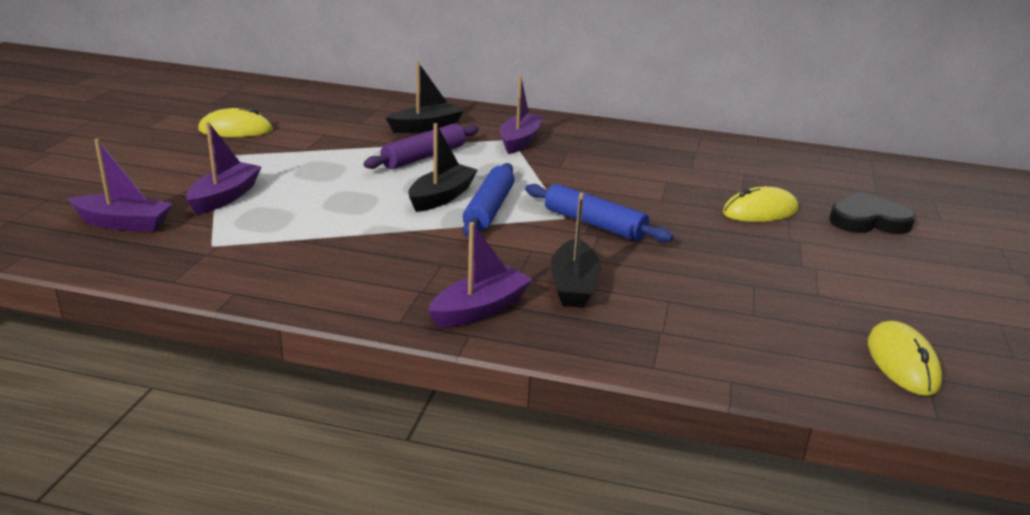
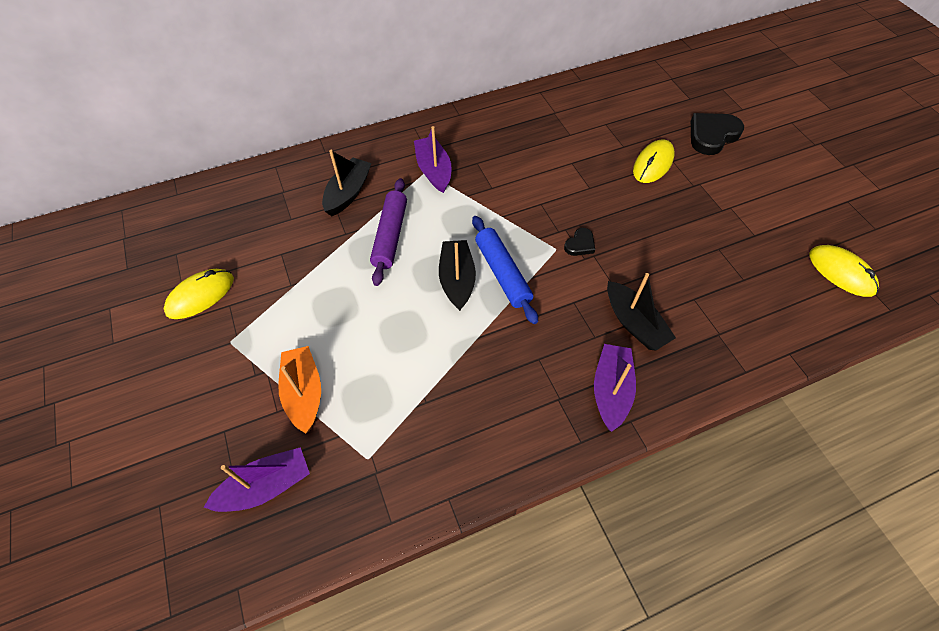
camera: 35 degrees left, 30 degrees up
(225, 197) = (304, 393): purple boat -> orange boat
(594, 224) = (580, 244): blue rolling pin -> black heart

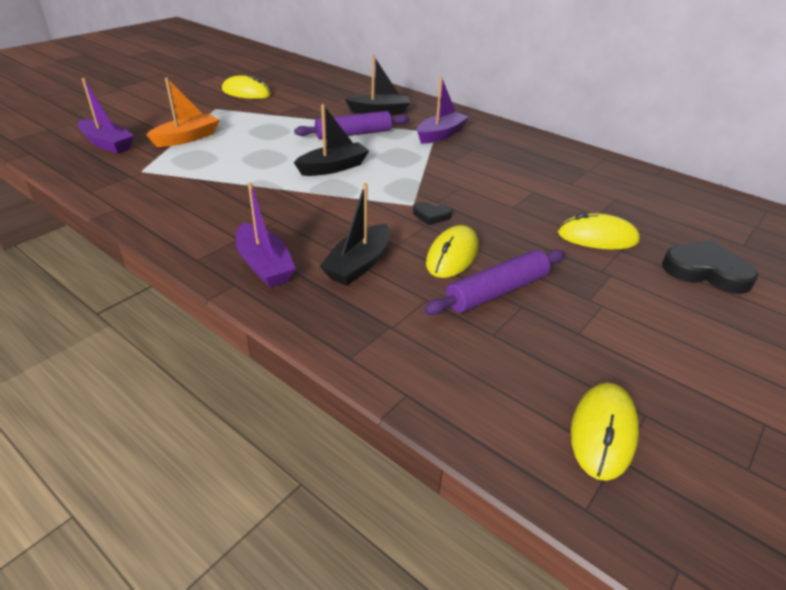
camera: 60 degrees right, 20 degrees down
(502, 273) = (358, 185): blue rolling pin -> none
(611, 390) = (264, 265): purple boat -> purple boat turned 75 degrees clockwise
(644, 258) = (452, 255): none -> yellow mouse
(698, 254) = (497, 291): none -> purple rolling pin

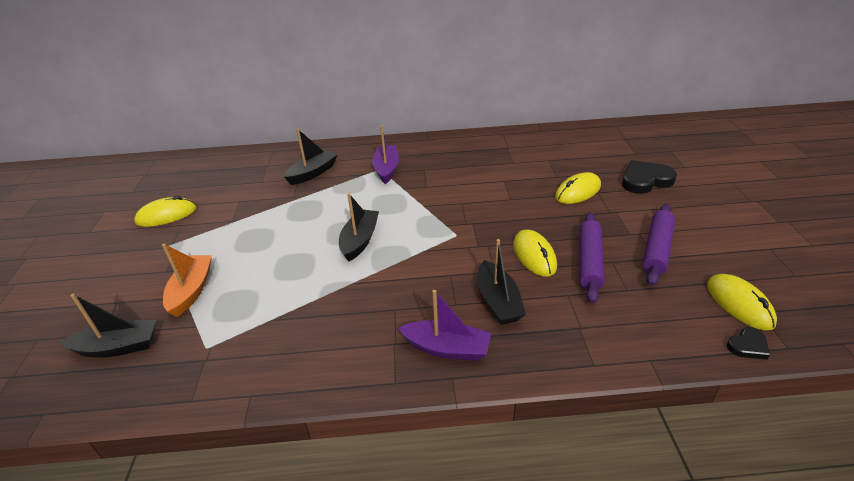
camera: 40 degrees left, 0 degrees up
(107, 144) = (118, 347): purple boat -> black boat
(353, 134) = (326, 203): purple rolling pin -> purple rolling pin (657, 249)
(431, 215) = (479, 235): black heart -> black heart (748, 346)

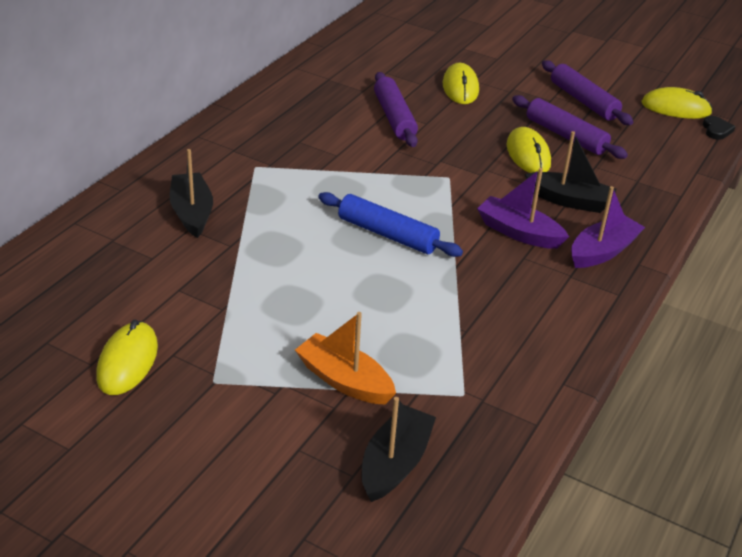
camera: 60 degrees left, 0 degrees up
(360, 240) = (387, 234): black boat -> blue rolling pin
(386, 169) = (262, 162): purple boat -> purple boat (518, 232)
(498, 185) = (394, 117): none -> purple rolling pin
(534, 255) = (528, 155): yellow mouse -> yellow mouse turned 60 degrees clockwise
(645, 180) = (485, 52): black heart -> none

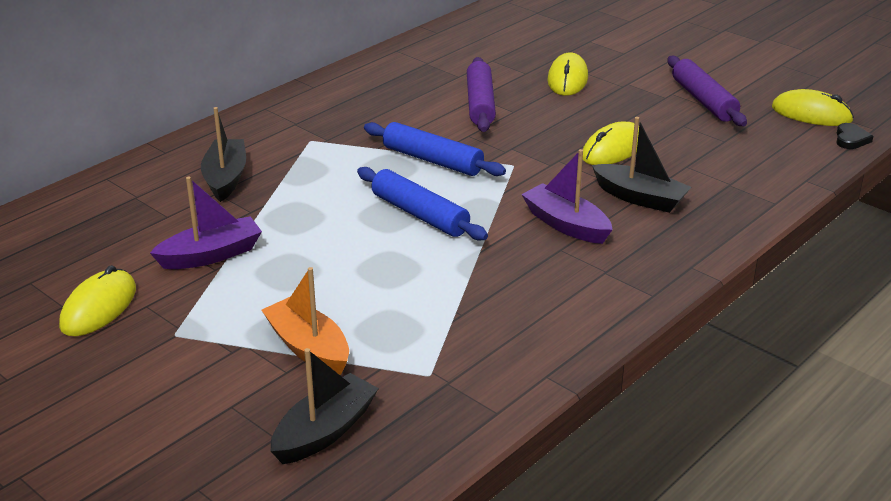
camera: 15 degrees right, 5 degrees down
(376, 178) = (432, 160): none -> blue rolling pin
(528, 155) = (613, 149): yellow mouse -> yellow mouse turned 45 degrees clockwise
(566, 136) = (666, 133): purple rolling pin -> none
(603, 251) = (654, 251): purple boat -> purple boat (211, 255)

